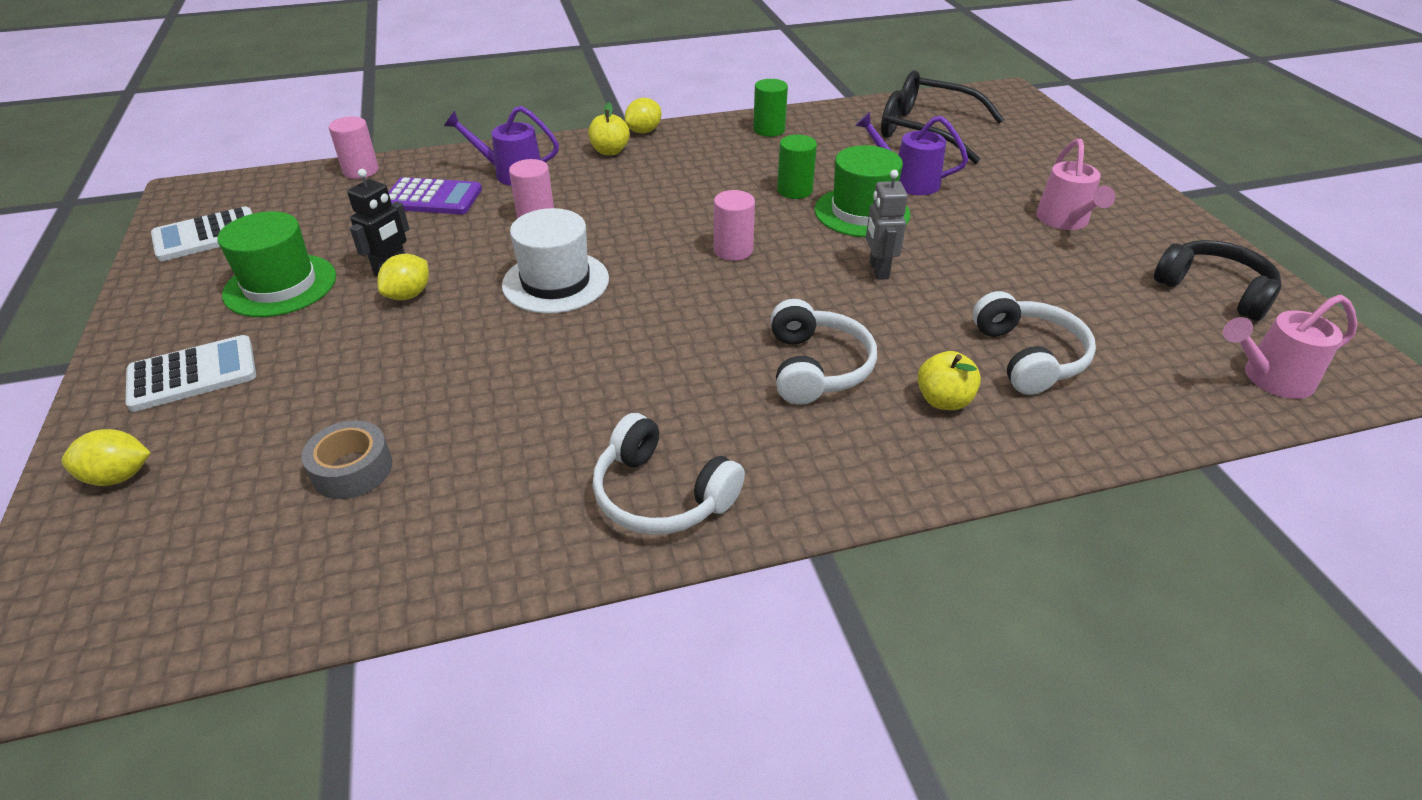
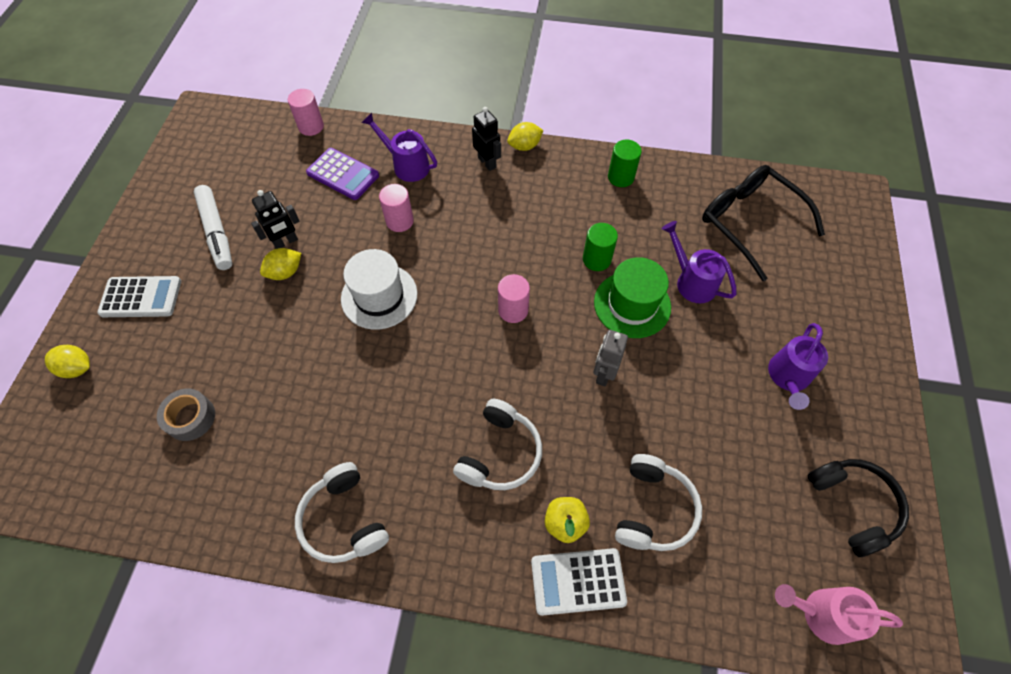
camera: 25 degrees right, 20 degrees up
(206, 235) = (194, 164): white calculator -> white calculator (578, 581)
(280, 285) = (217, 232): green hat -> white marker
(610, 151) = (487, 162): yellow apple -> black robot
(1065, 221) = (788, 378): pink watering can -> purple watering can

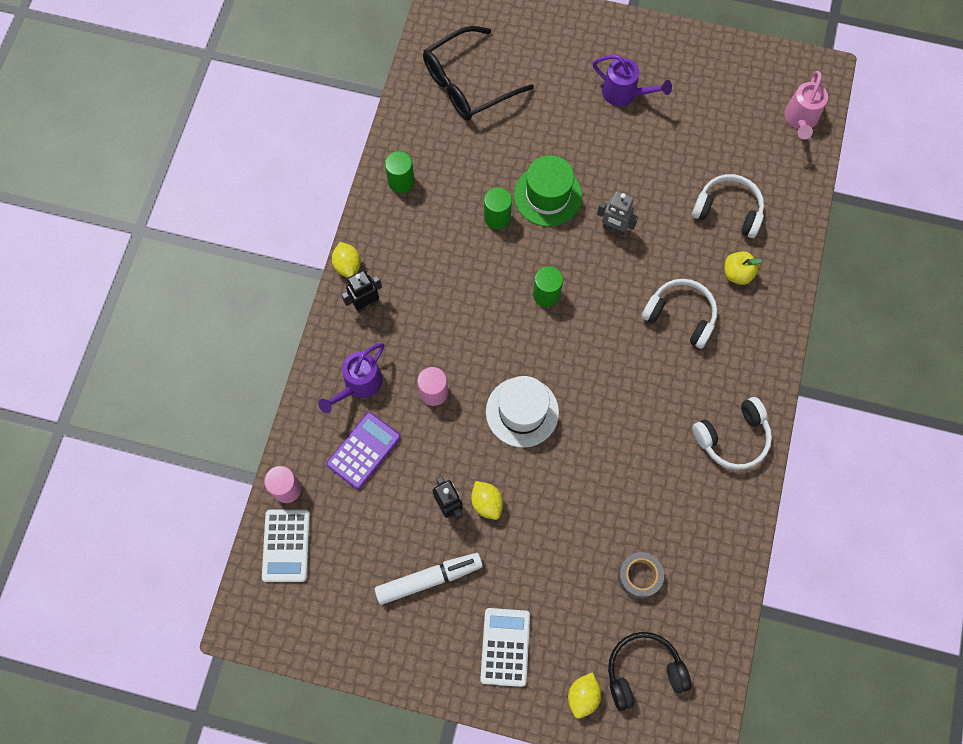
camera: 85 degrees left, 10 degrees up
(513, 310) = (546, 294): pink cylinder -> green cylinder
(578, 581) = (779, 270): white calculator -> white calculator (286, 545)
(691, 281) = (527, 144): purple watering can -> none
(853, 505) = (727, 78): black headphones -> black headphones (643, 671)

